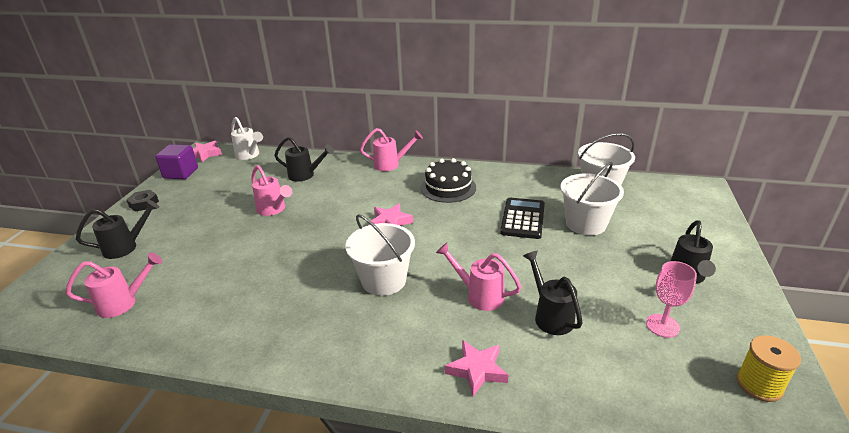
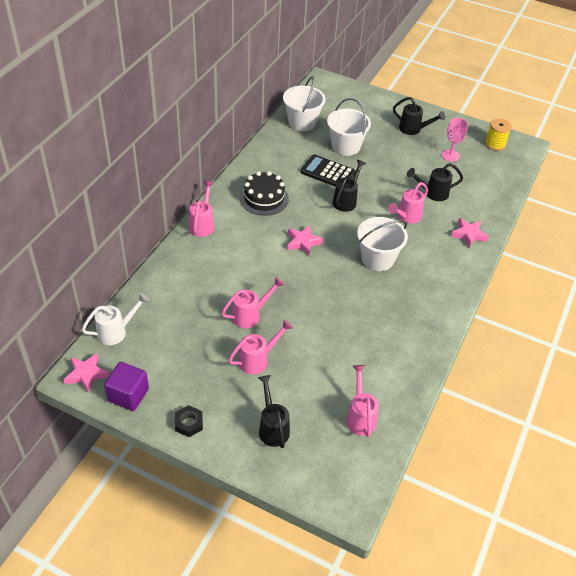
camera: 80 degrees left, 15 degrees up
(214, 224) = (258, 360): none -> pink watering can
(305, 175) = (192, 287): black watering can -> black watering can (346, 200)

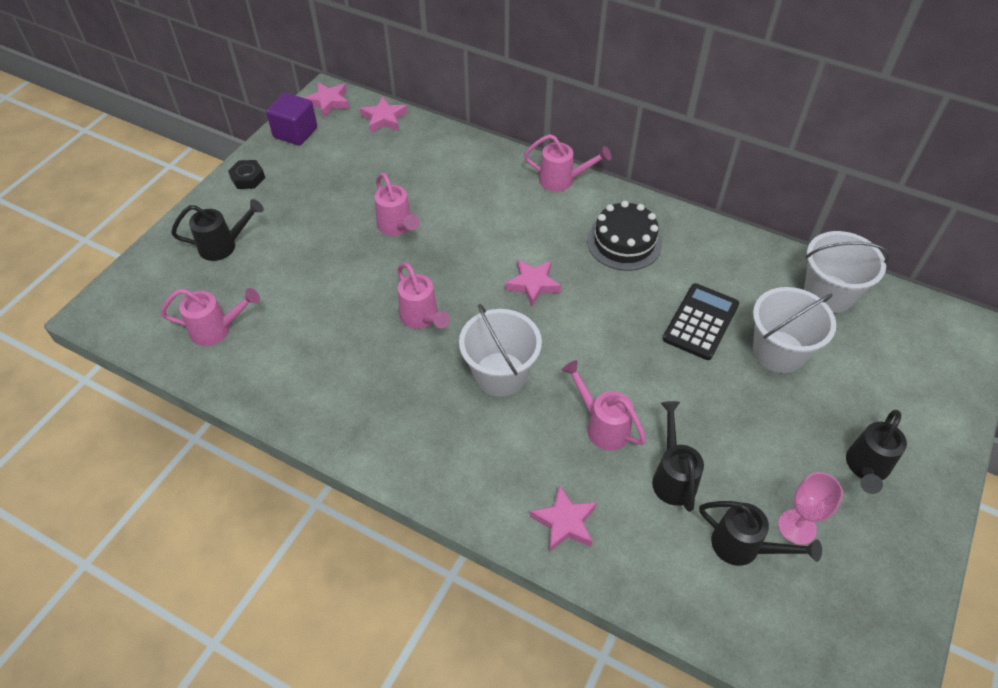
camera: 95 degrees right, 5 degrees up
(117, 331) = (384, 119): white watering can -> pink star
(258, 360) = (325, 234): pink watering can -> pink watering can (422, 319)
(346, 200) = (634, 343): black watering can -> black watering can (744, 547)
(495, 144) = (864, 630): yellow spool -> none

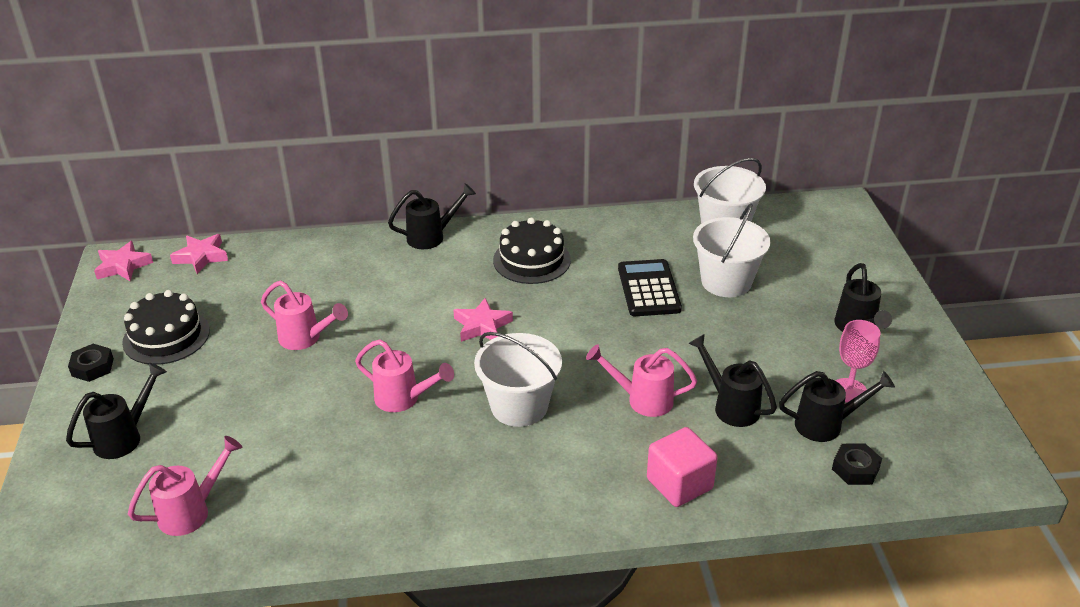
camera: 35 degrees left, 15 degrees down
(295, 133) = (110, 306): purple cube -> none
(310, 176) = (166, 336): none -> black cake
(562, 181) = (432, 236): pink watering can -> black watering can
(564, 522) = (679, 484): pink star -> pink cube
(731, 607) = (855, 469): none -> black nut

